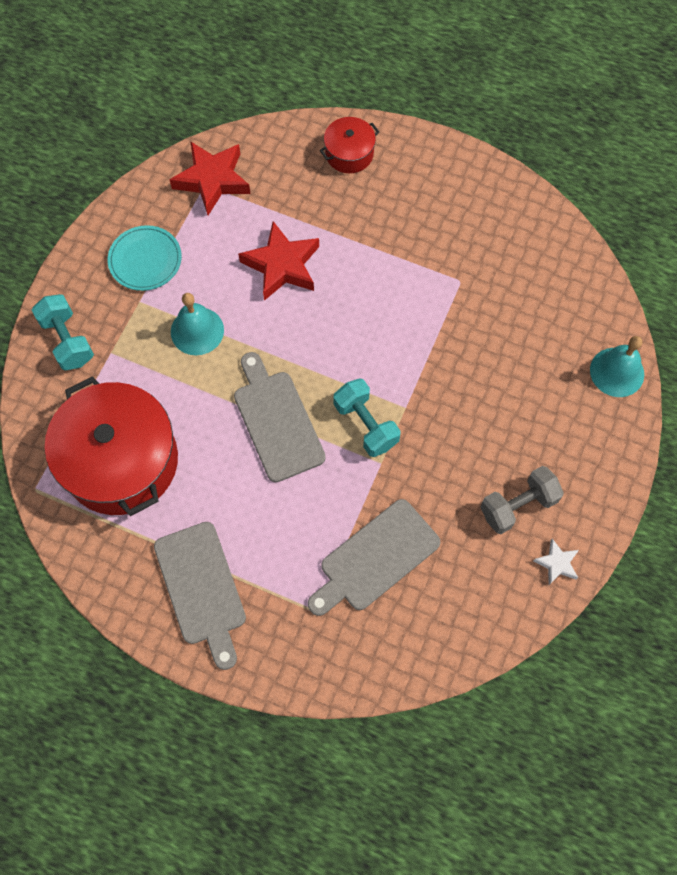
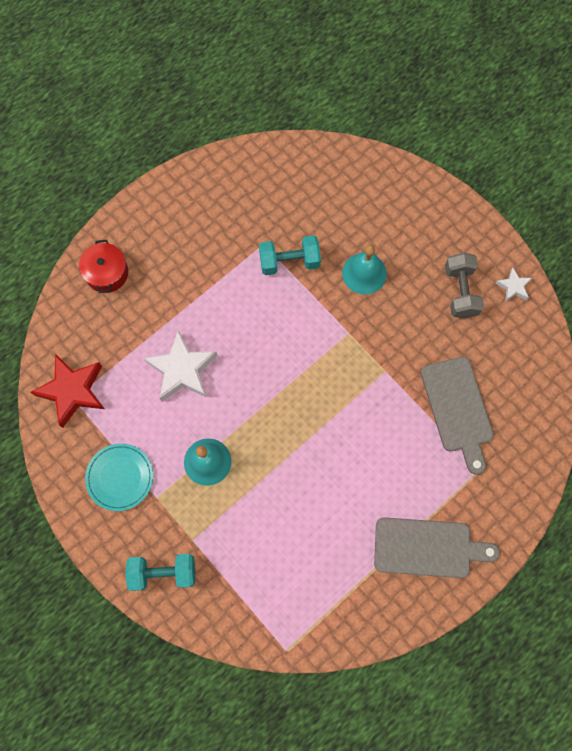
camera: 65 degrees left, 5 degrees up
(121, 461) = (294, 569): red pot -> none
(277, 421) = (316, 432): grey cutting board -> none
(282, 265) = (182, 370): red star -> white star
(366, 424) = (349, 367): turquoise dumbbell -> turquoise dumbbell (289, 261)
(617, 372) = (389, 175): turquoise bell -> turquoise bell (364, 273)

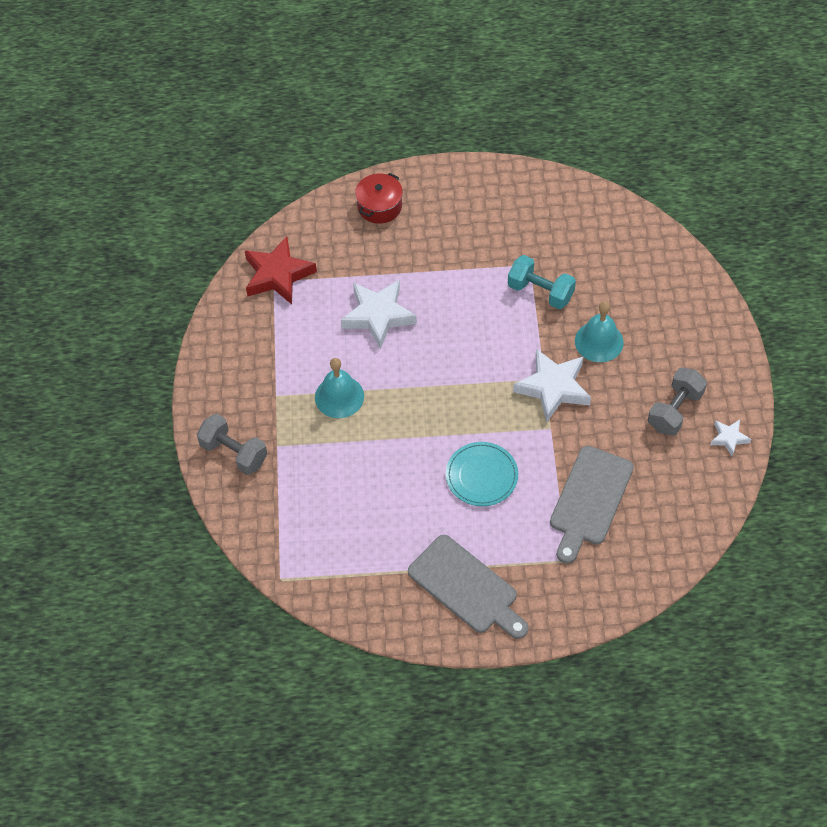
camera: 40 degrees right, 15 degrees down
(120, 477) = (260, 361): turquoise plate -> turquoise plate (481, 475)
(163, 572) = (234, 453): turquoise dumbbell -> grey dumbbell
(361, 336) = (553, 388): none -> white star

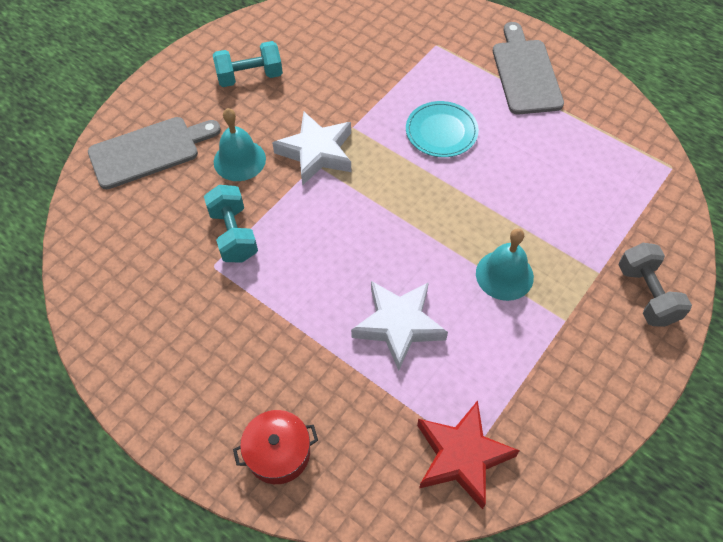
camera: 140 degrees left, 0 degrees up
(589, 500) = (379, 66): grey cutting board -> grey cutting board (149, 151)
(675, 410) = (250, 77): grey dumbbell -> turquoise dumbbell
(729, 438) = (238, 38): white star -> none

